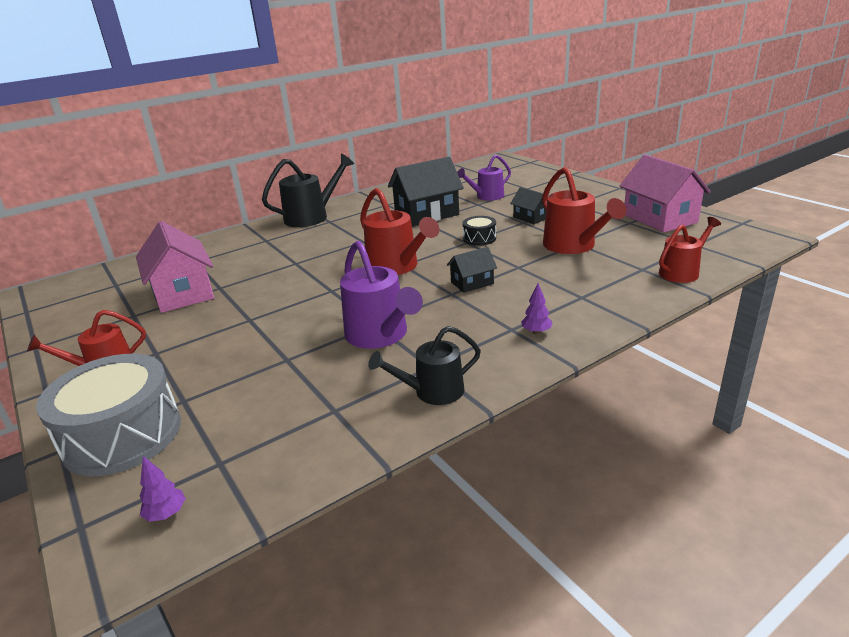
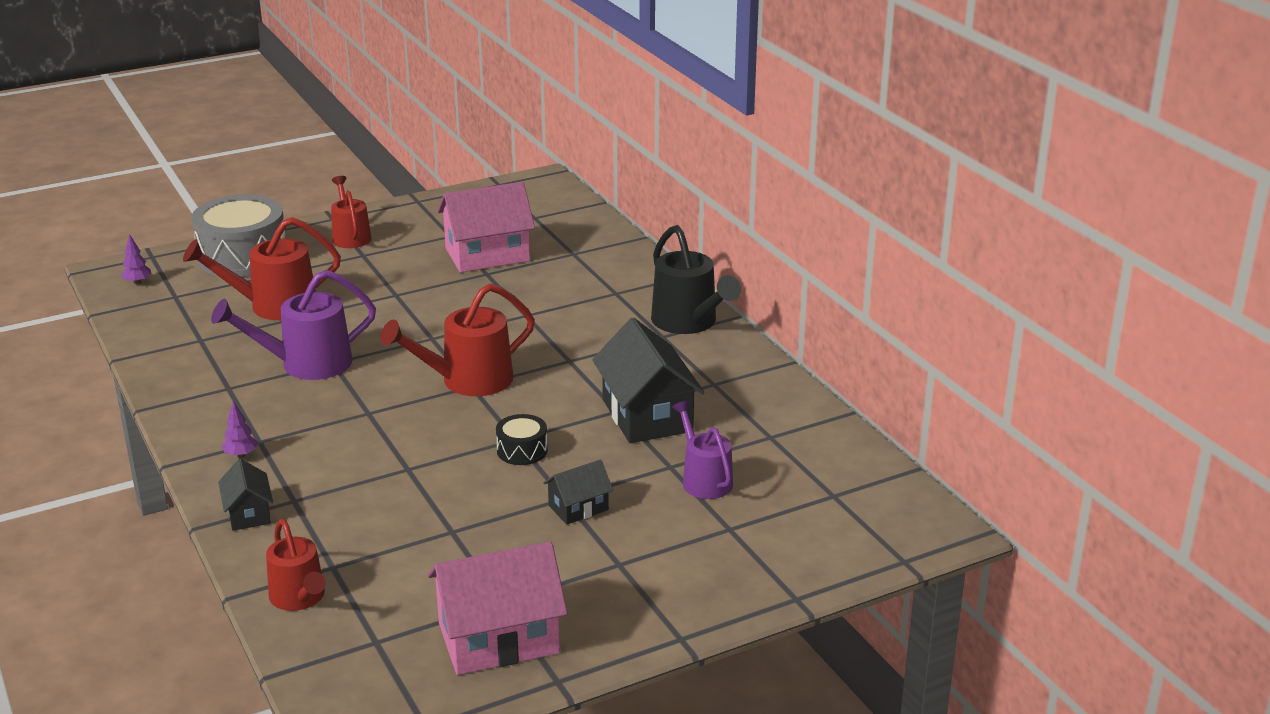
camera: 95 degrees right, 0 degrees up
(432, 392) = (187, 385): black watering can -> none
(472, 283) = (385, 429): black house -> black house (248, 513)
(573, 246) = (443, 525): red watering can -> red watering can (273, 306)

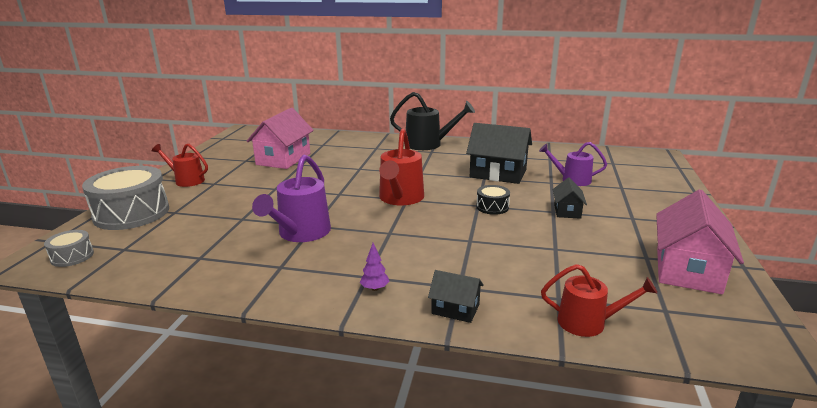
camera: 50 degrees left, 5 degrees down
(137, 282) = (72, 256): purple tree -> grey drum
(273, 306) = (212, 222): red watering can -> none

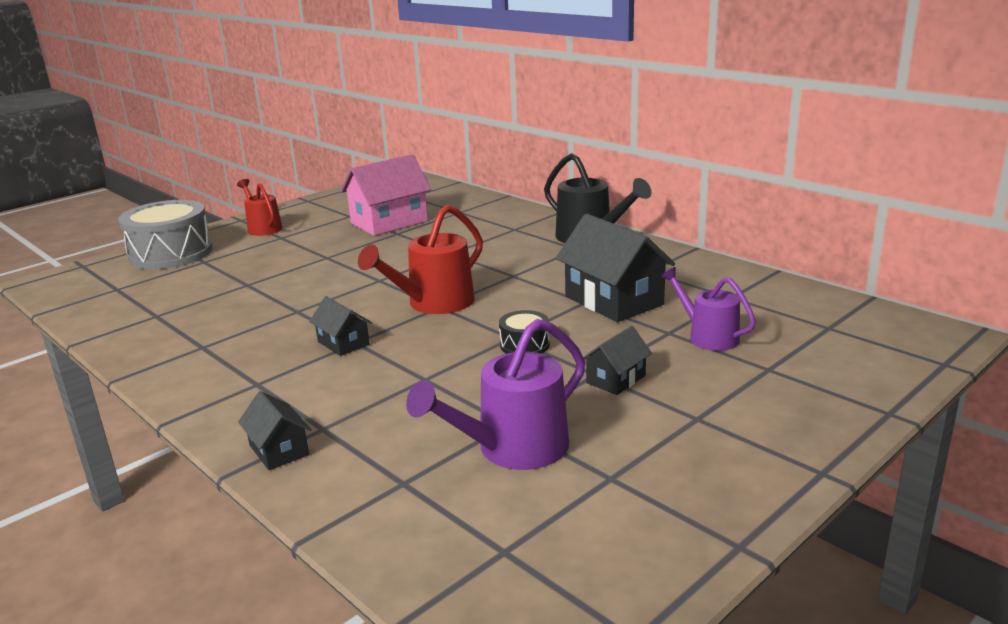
camera: 35 degrees right, 0 degrees up
(72, 256) = (75, 285): grey drum -> none
(300, 233) = (271, 316): purple watering can -> purple watering can (512, 449)
(374, 288) = (243, 399): purple tree -> none
(382, 235) = (343, 343): none -> black house
(589, 322) = (385, 523): red watering can -> none
(687, 270) = (638, 516): pink house -> none

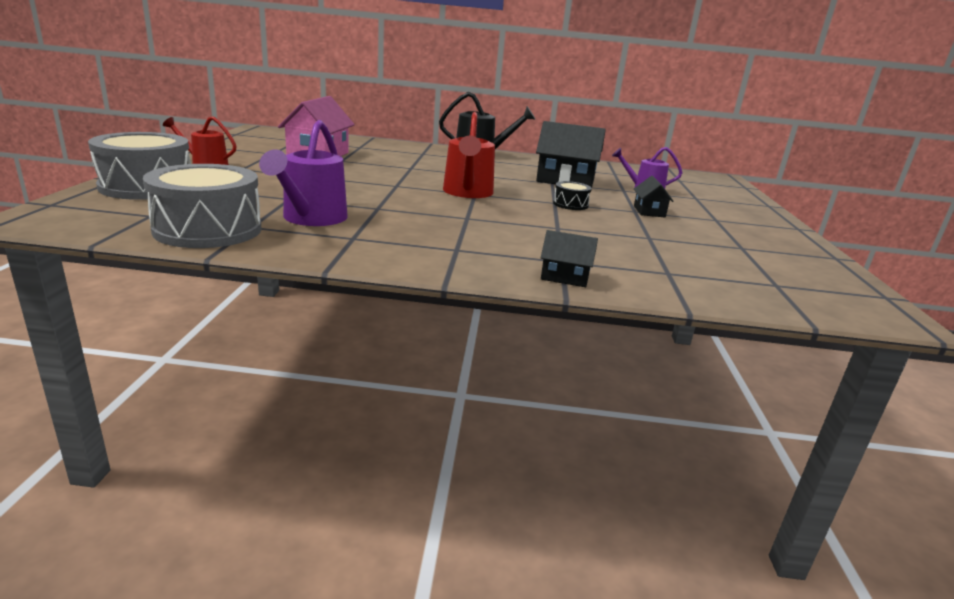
camera: 45 degrees left, 0 degrees up
(122, 313) = (208, 230): none -> grey drum
(343, 343) = (460, 219): black house -> none
(512, 449) = (678, 247): purple watering can -> purple watering can (311, 219)

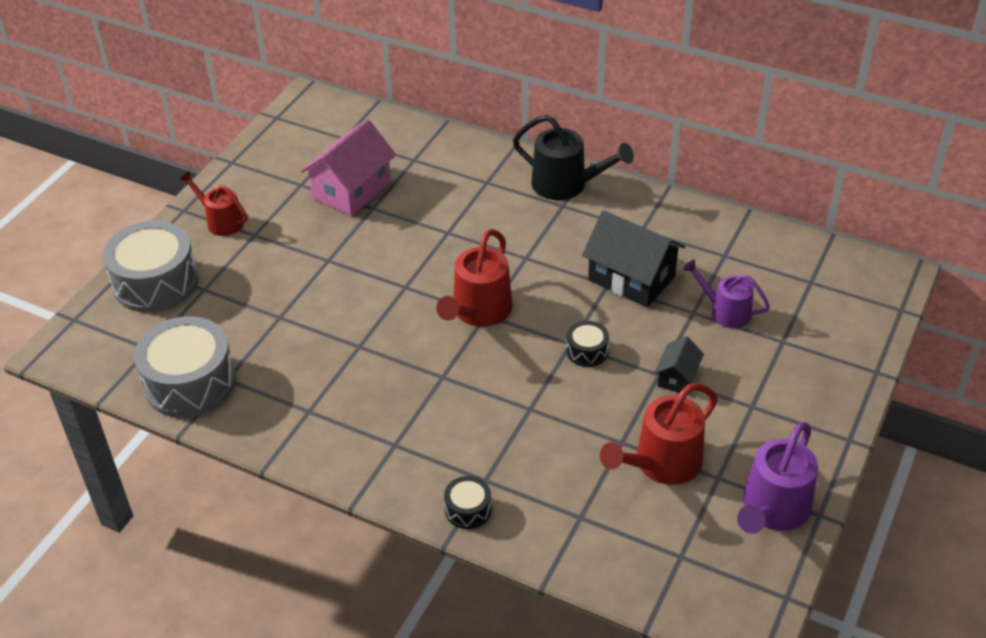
camera: 25 degrees right, 20 degrees up
(311, 219) = (285, 367): purple watering can -> purple watering can (772, 511)
(565, 277) = (468, 509): black house -> black drum
(692, 244) = (661, 464): none -> red watering can

